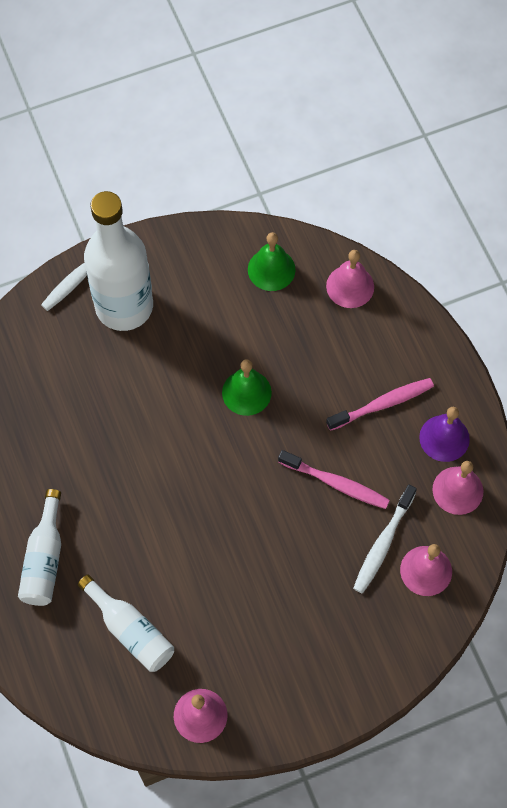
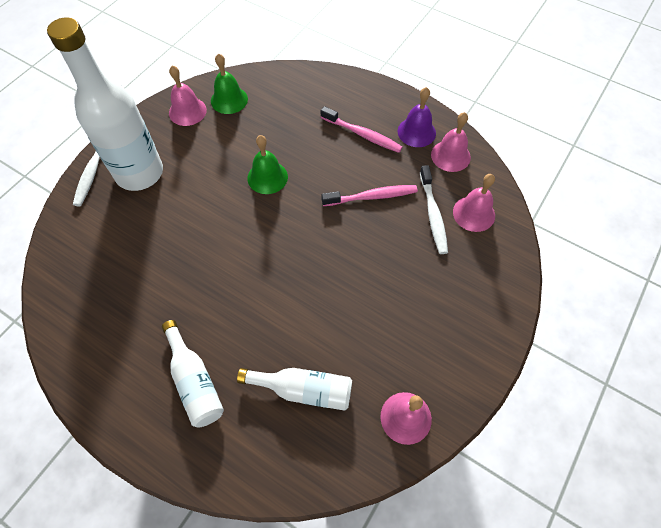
camera: 35 degrees left, 5 degrees down
(350, 286) = (288, 83): pink bell -> pink bell (187, 111)
(383, 404) = (362, 134): pink toothbrush -> pink toothbrush turned 90 degrees clockwise

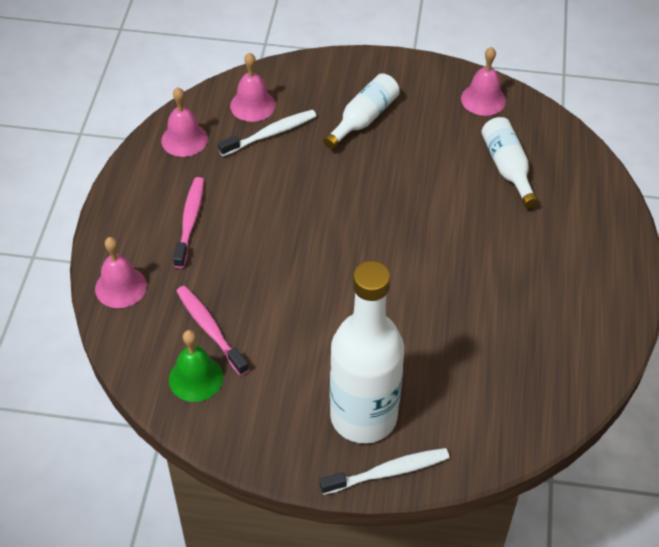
camera: 115 degrees left, 10 degrees down
(187, 111) = (238, 416): pink bell -> pink bell (120, 287)
(195, 381) = (555, 244): white bottle -> white bottle (363, 119)
(267, 177) = (299, 285): green bell -> none
(372, 197) = (275, 186): pink toothbrush -> pink toothbrush (210, 329)
(416, 132) = (162, 176): purple bell -> none

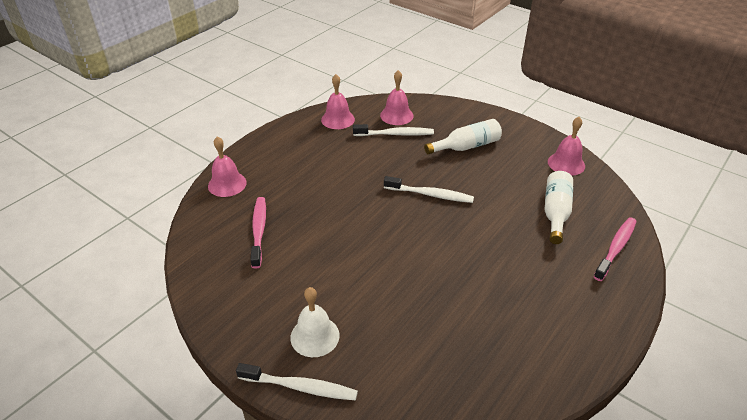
camera: 30 degrees right, 10 degrees down
(190, 221) = (302, 164): pink toothbrush -> pink toothbrush (616, 248)
(196, 378) = (223, 257): green bell -> none
(363, 416) = (315, 336): white bottle -> white bell
(366, 200) = (430, 195): none -> white toothbrush

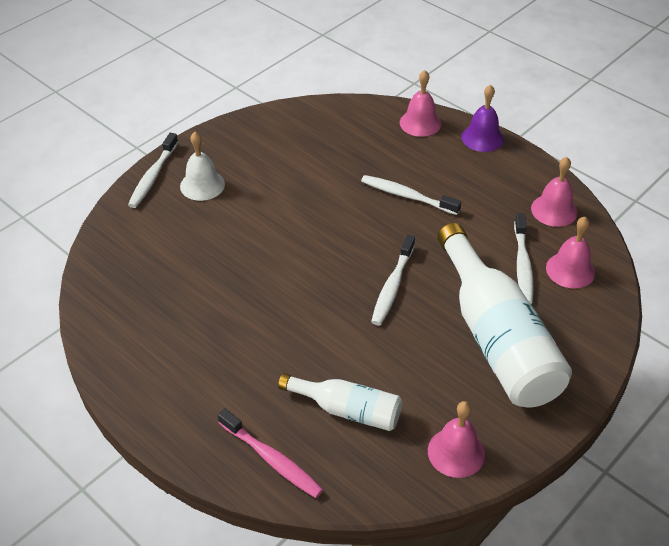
camera: 95 degrees right, 5 degrees up
(251, 150) = (482, 138): none -> purple bell
(259, 231) = (344, 148): pink toothbrush -> none
(325, 189) = (407, 196): none -> white toothbrush
(466, 146) = (496, 338): white bottle -> white bottle, size x1.89

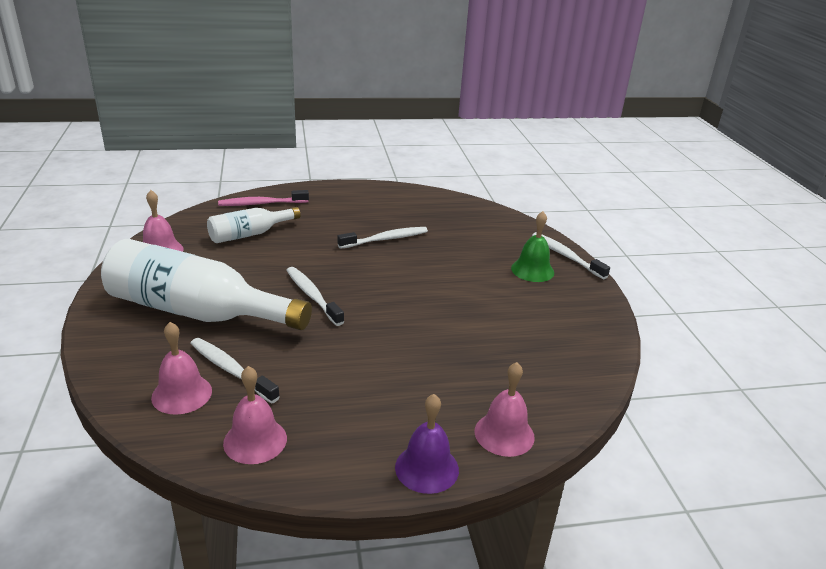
camera: 125 degrees right, 15 degrees down
(202, 185) = (532, 270): white bell -> green bell
(407, 196) = (399, 357): white toothbrush -> white toothbrush (386, 239)

